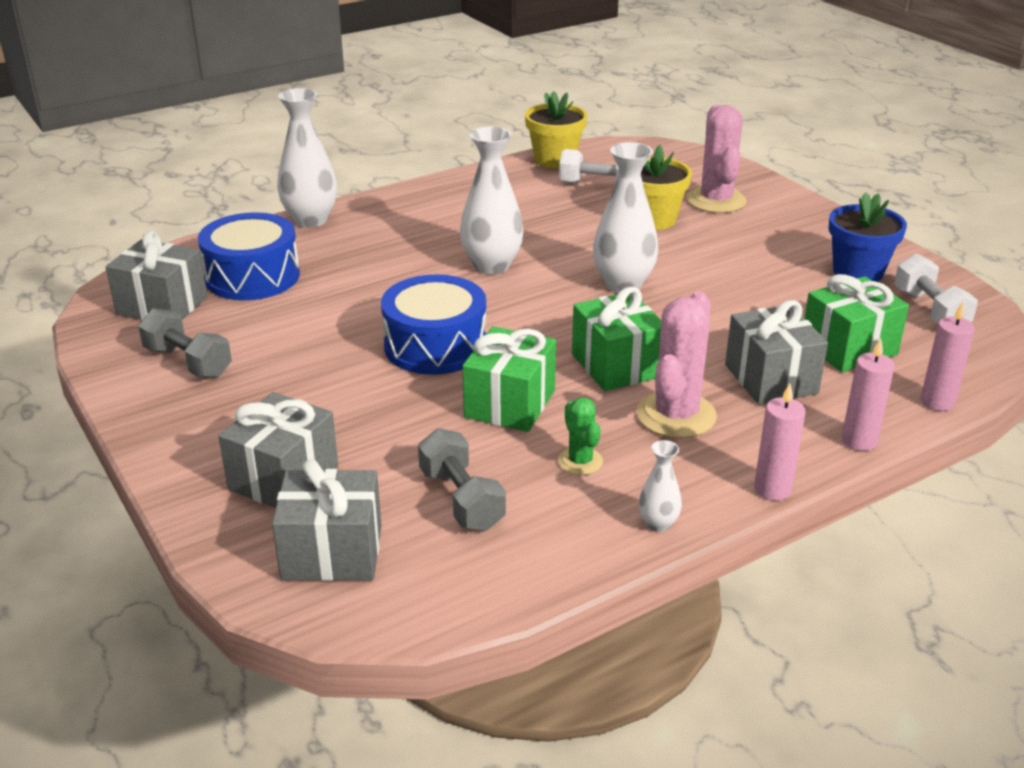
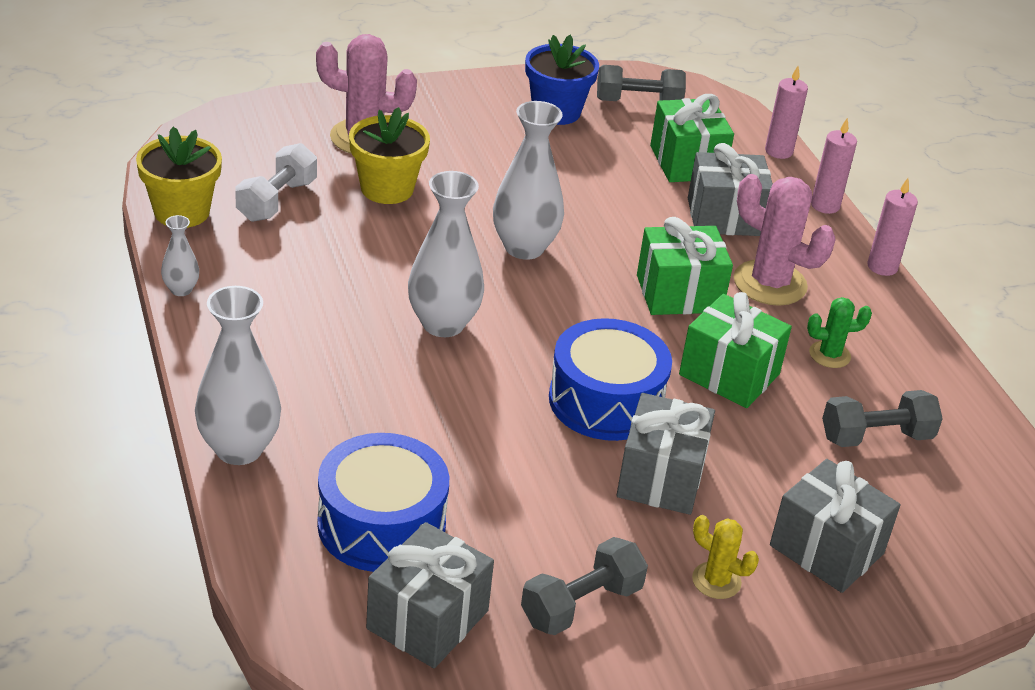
camera: 80 degrees left, 5 degrees up
(228, 421) = (716, 581): none -> yellow cactus
(332, 552) = (944, 531): grey gift -> grey gift (661, 478)
(658, 524) = (920, 336): white vase -> white vase (181, 290)
(930, 310) = (638, 102): white dumbbell -> grey dumbbell

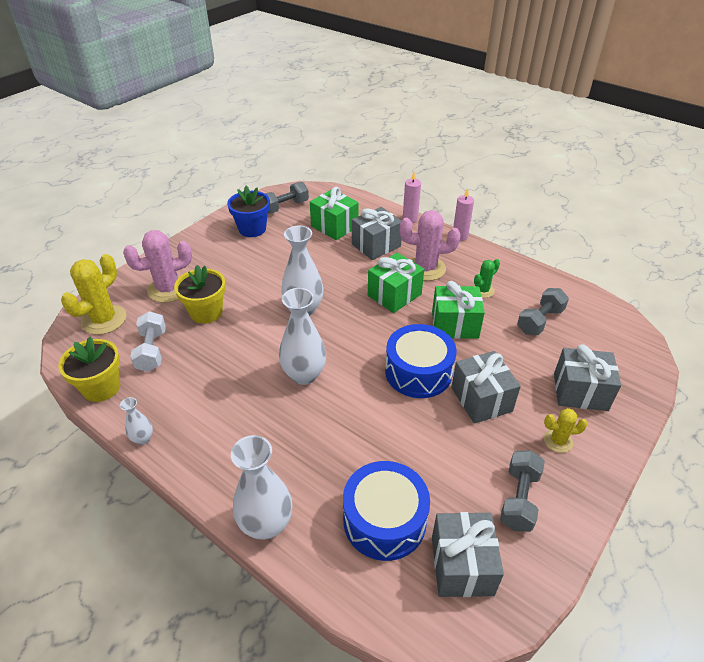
camera: 30 degrees left, 5 degrees up
(250, 136) = (104, 320): none -> yellow cactus
(778, 151) = (367, 202): pink candle -> none

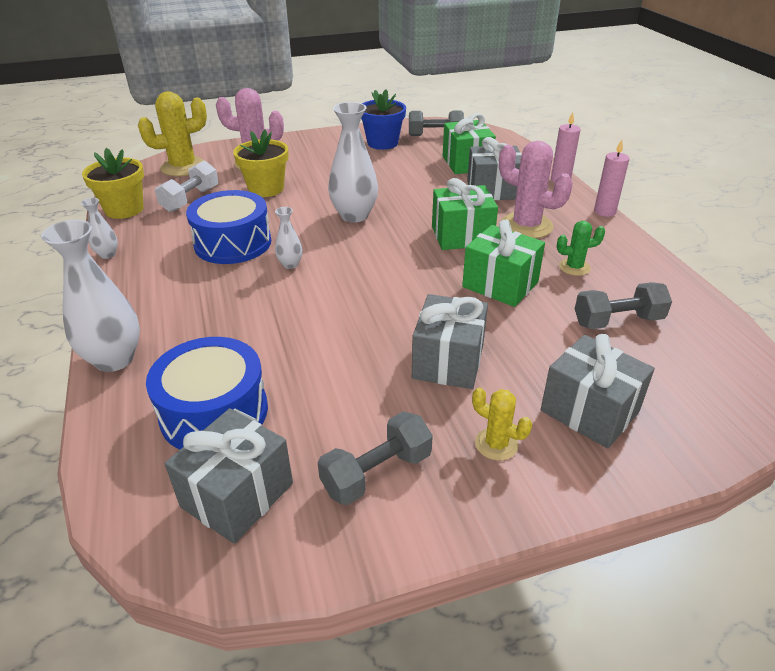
camera: 35 degrees right, 5 degrees down
(304, 375) = (290, 264): white vase -> white vase, size x0.50
(418, 372) = (406, 308): blue drum -> blue drum (233, 243)

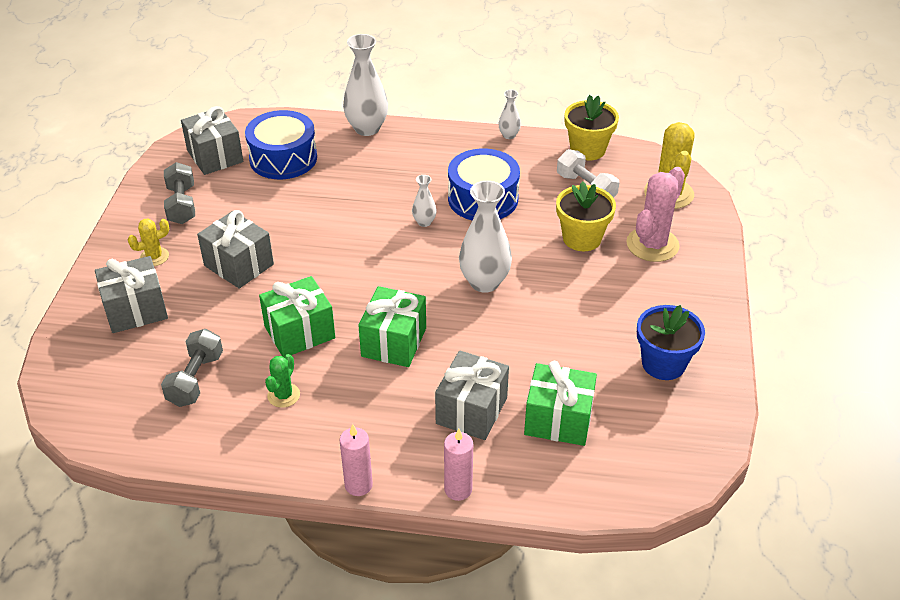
camera: 115 degrees right, 5 degrees up
(435, 135) = (666, 426): grey dumbbell -> none
(526, 226) = (377, 399): pink cactus -> none

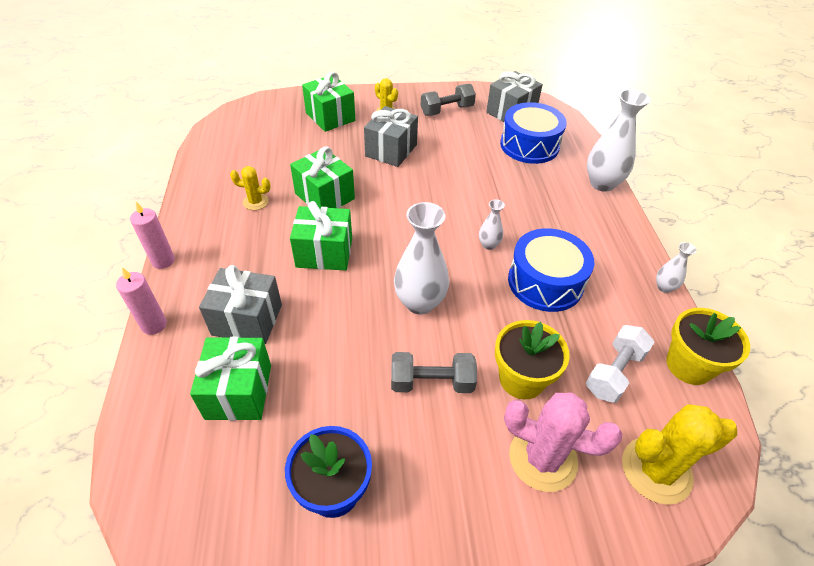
camera: 75 degrees right, 5 degrees up
(136, 310) = (330, 117): grey gift -> green gift
(196, 379) = (267, 157): grey dumbbell -> grey dumbbell (432, 382)
(283, 395) = (255, 202): green cactus -> yellow cactus

